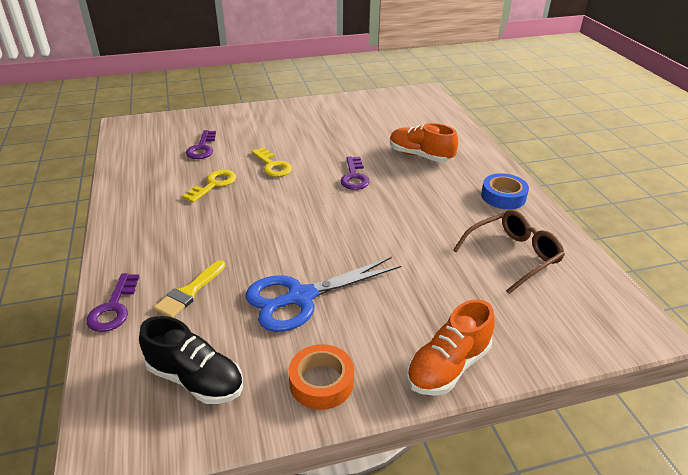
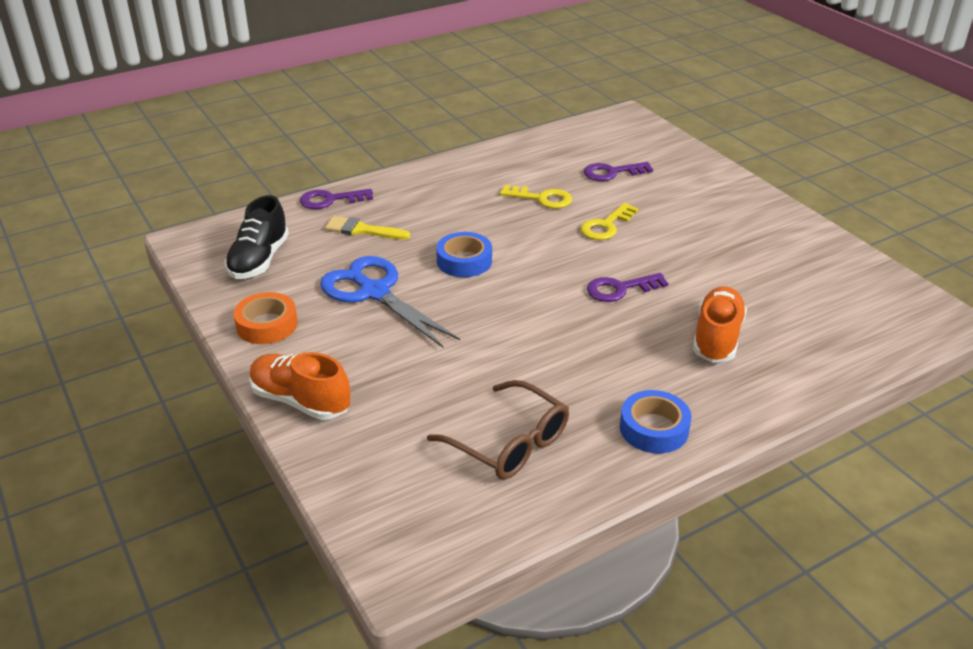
camera: 75 degrees right, 0 degrees up
(280, 238) = (464, 261): none -> blue tape

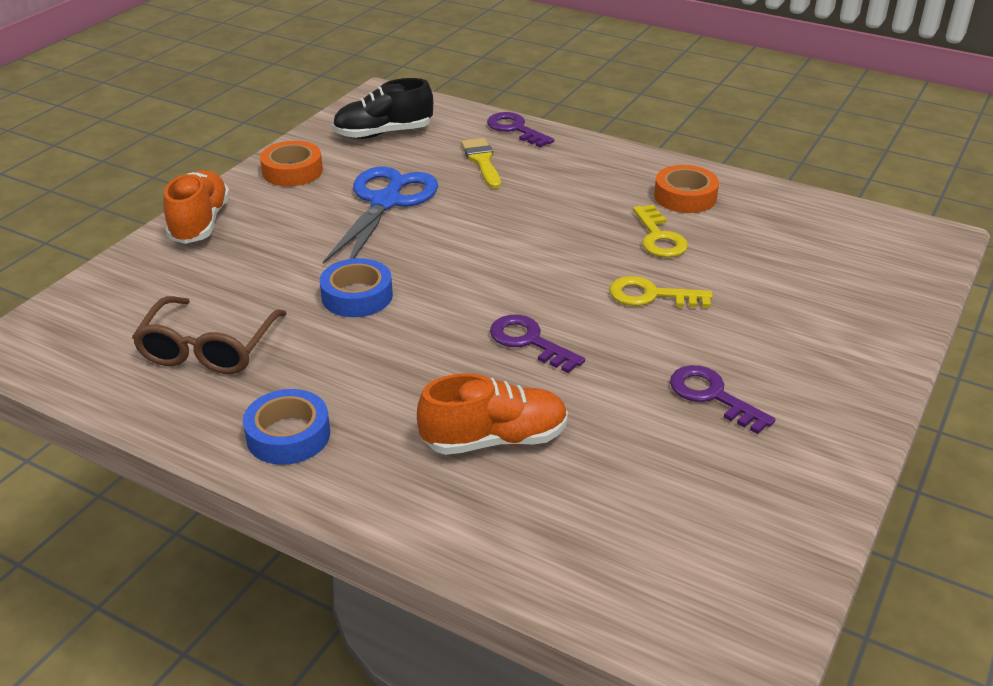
camera: 60 degrees right, 0 degrees up
(464, 261) = (485, 230): blue tape -> blue tape (357, 296)
(502, 171) = (685, 197): none -> orange tape
(612, 173) = (777, 266): purple key -> purple key (712, 396)

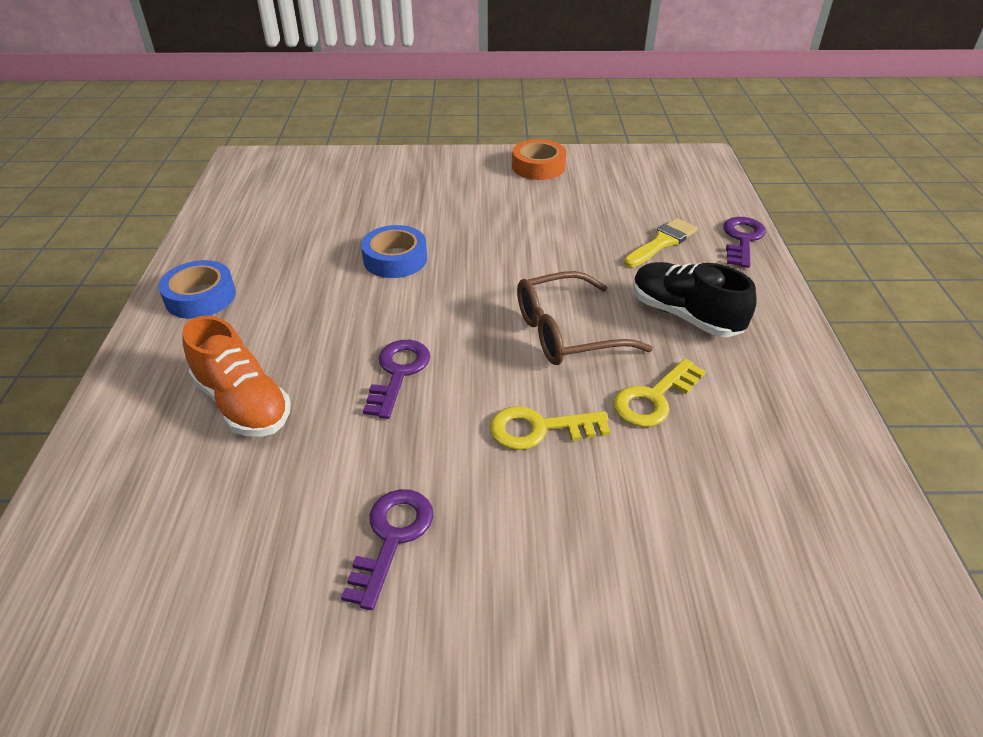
camera: 60 degrees right, 5 degrees up
(200, 223) = (431, 161): orange shoe -> none
(208, 349) = (283, 225): brown glasses -> brown glasses (566, 332)
(383, 133) = (643, 181): black shoe -> black shoe (684, 315)
(386, 202) = (540, 221): blue scissors -> none
(651, 295) = (539, 429): yellow key -> yellow key turned 75 degrees counterclockwise
(685, 197) = (757, 392): orange tape -> none

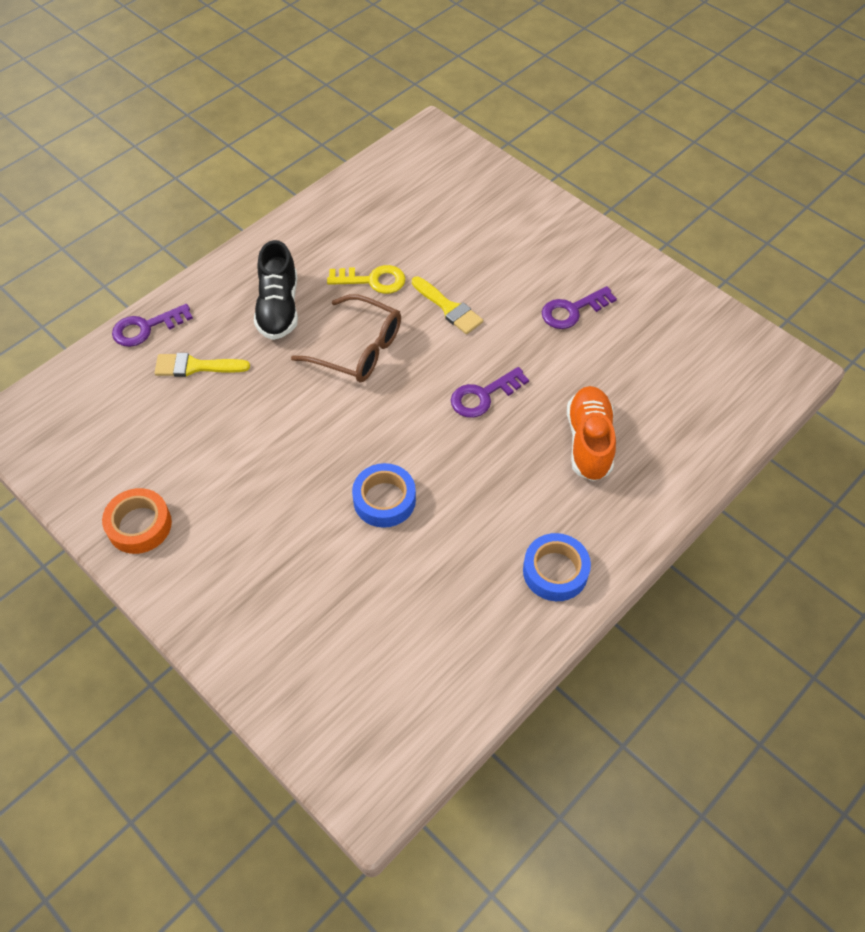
camera: 135 degrees left, 15 degrees up
(539, 429) = (449, 308): yellow key -> yellow brush

